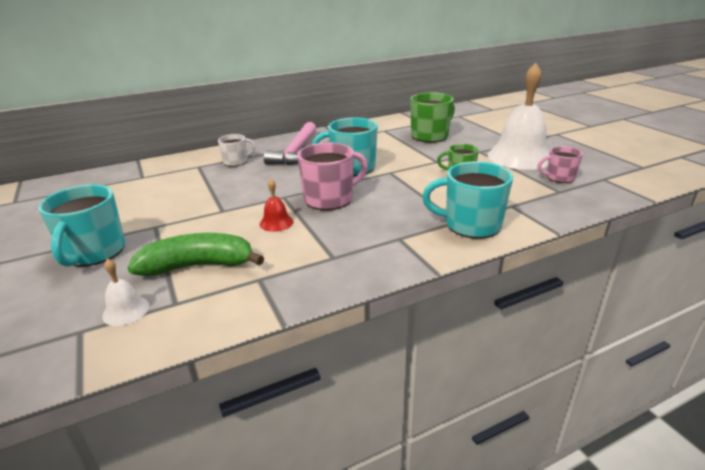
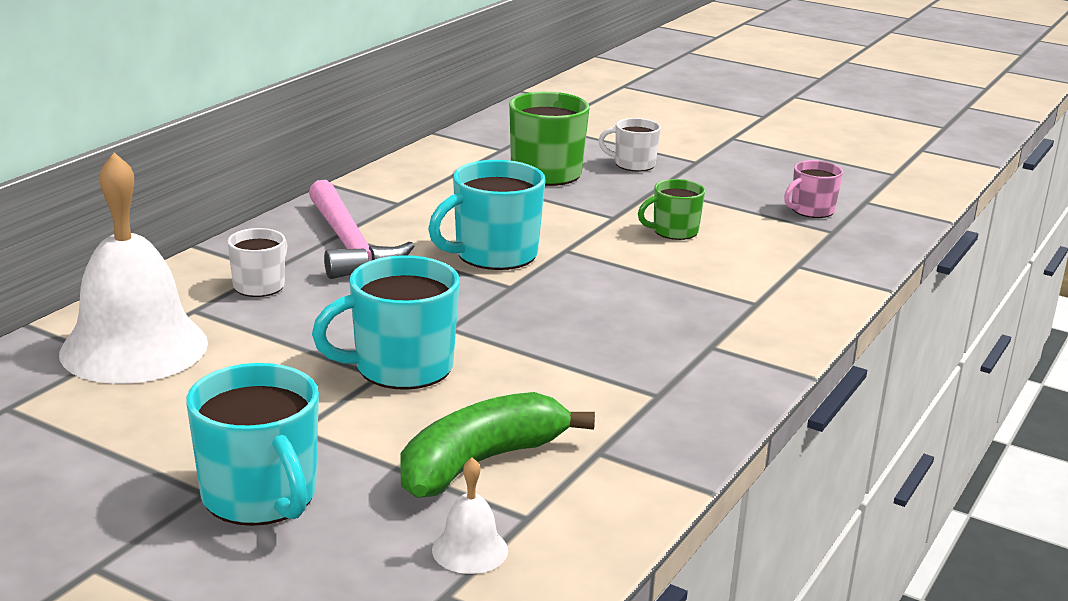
camera: 35 degrees left, 5 degrees down
(276, 222) = (502, 370): red bell -> none
(330, 199) = (532, 313): pink mug -> none
(471, 225) = (779, 304): turquoise mug -> turquoise mug (401, 368)
(481, 138) = (633, 164): none -> white mug
(520, 157) = (724, 187): white bell -> white bell (134, 347)

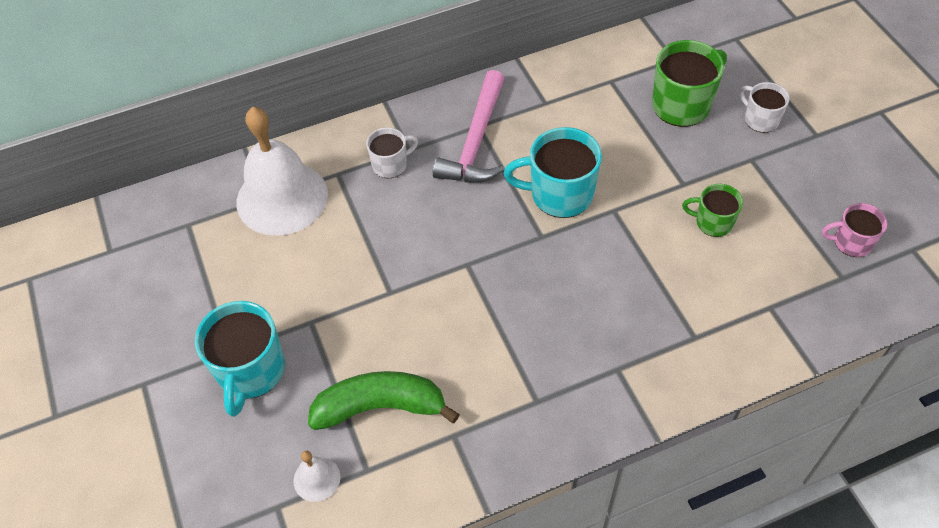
camera: 40 degrees right, 30 degrees up
(401, 368) = (407, 291): turquoise mug -> none

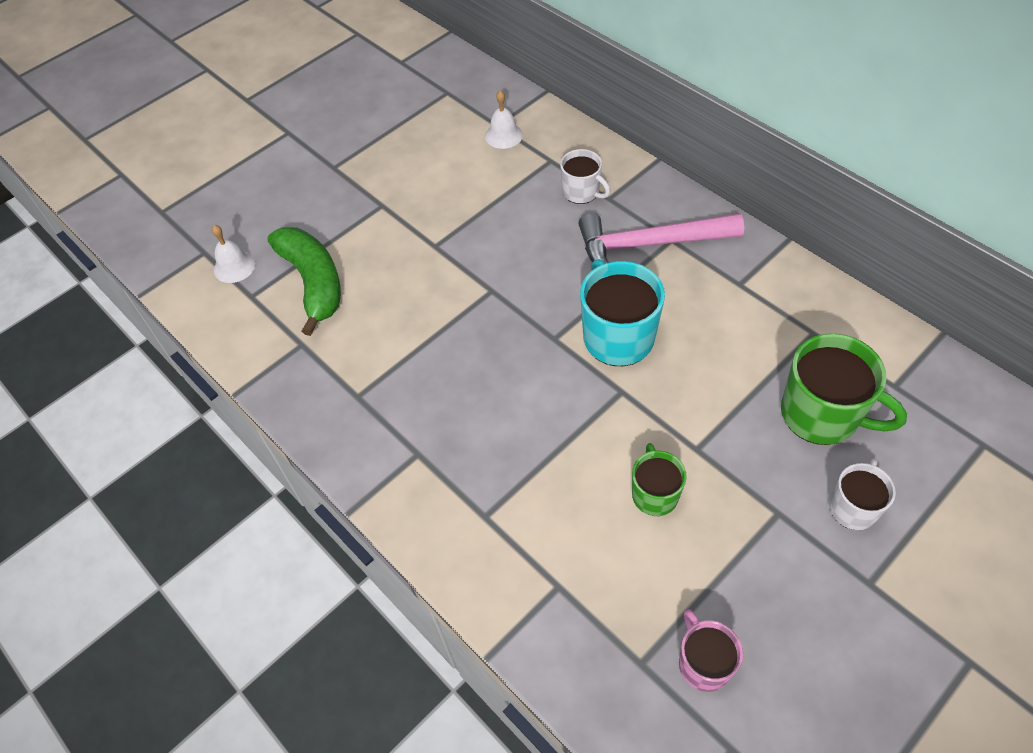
camera: 70 degrees right, 0 degrees up
(251, 372) = (319, 187): turquoise mug -> none
(282, 198) = (503, 135): white bell -> white bell, size x0.42

